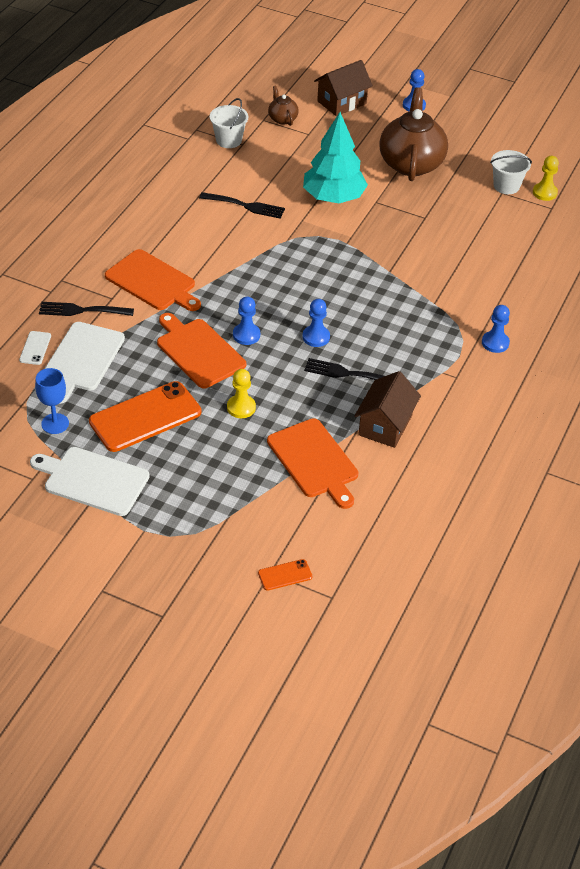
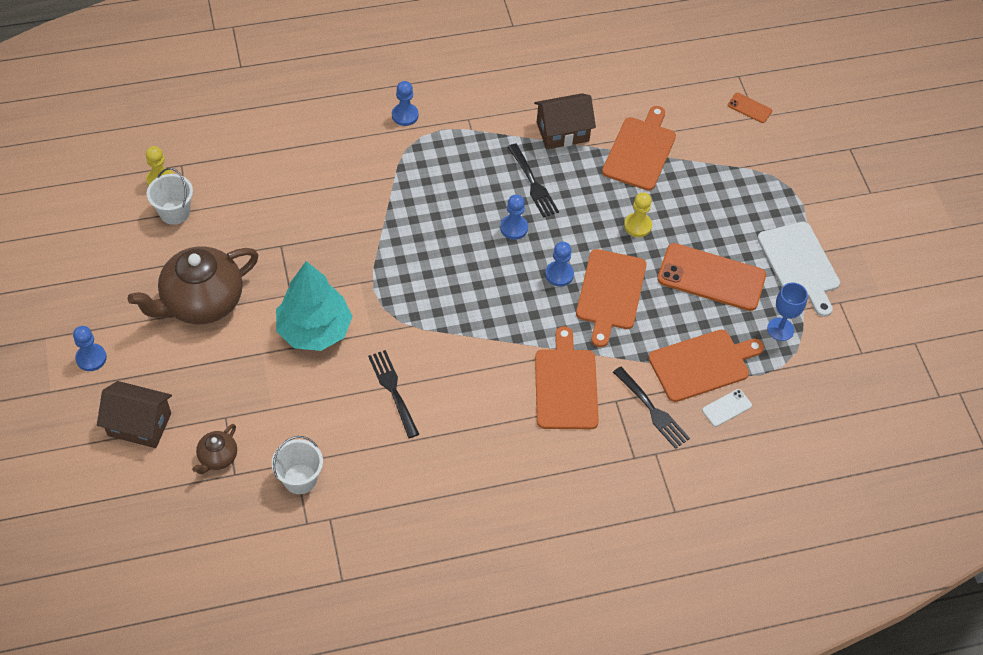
camera: 130 degrees left, 10 degrees up
(82, 359) = (702, 364): white cutting board -> orange cutting board

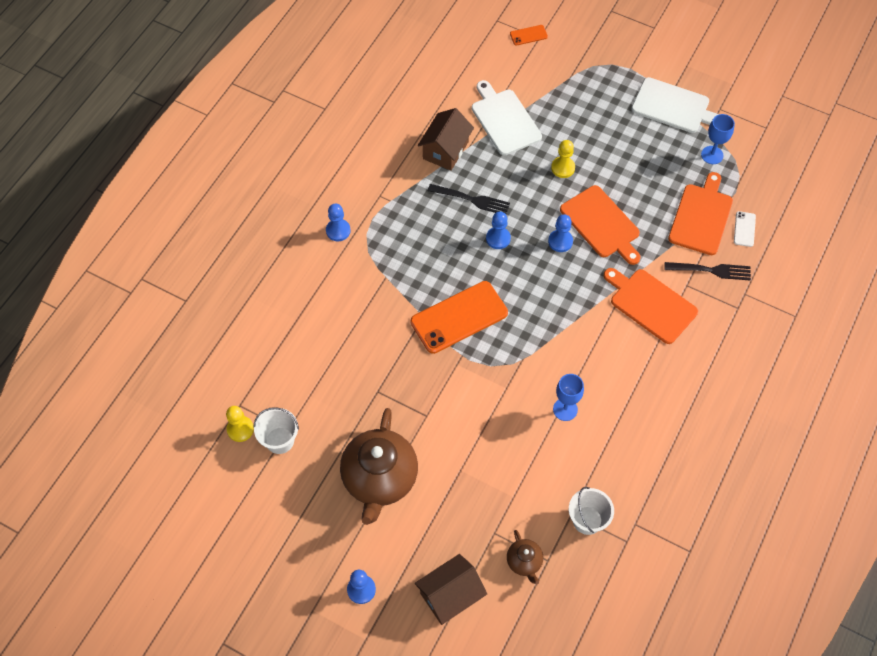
camera: 45 degrees left, 5 degrees up
(314, 330) = (471, 422): turquoise tree -> none
(393, 390) = (565, 409): black fork -> blue goblet
(640, 151) = (504, 120): orange cutting board -> white cutting board
(711, 277) = (640, 160): orange phone -> orange phone (459, 317)

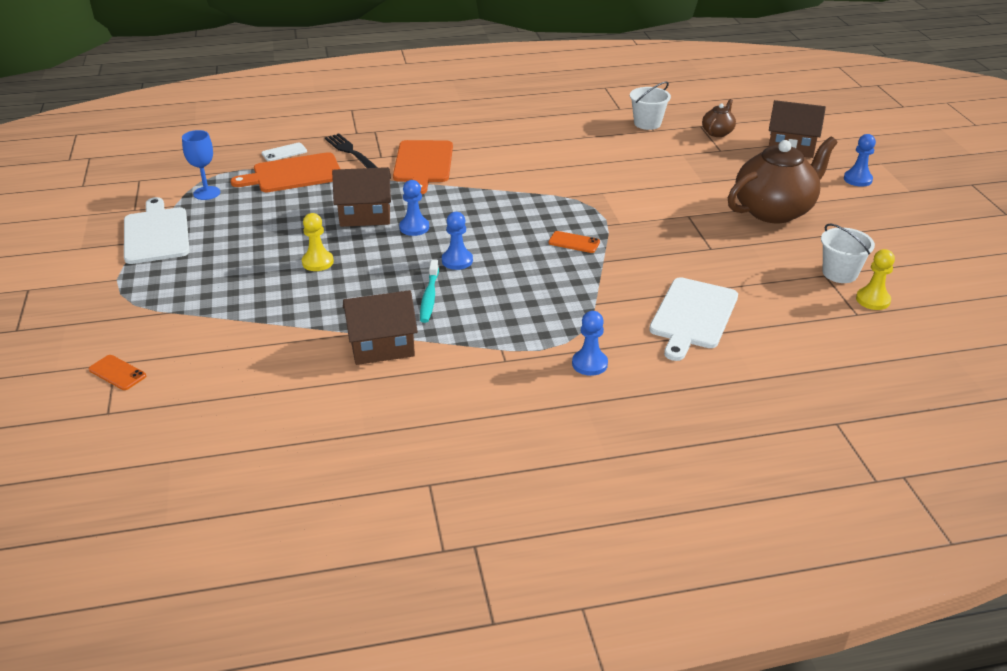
camera: 130 degrees left, 25 degrees down
(459, 317) = (574, 242): orange phone -> orange phone, size x0.44
(472, 200) = (429, 297): black fork -> turquoise toothbrush
(504, 120) = (287, 327): white cutting board -> white cutting board (692, 316)
(565, 409) = (578, 162): blue goblet -> none
(601, 224) = (365, 215): orange cutting board -> brown house

